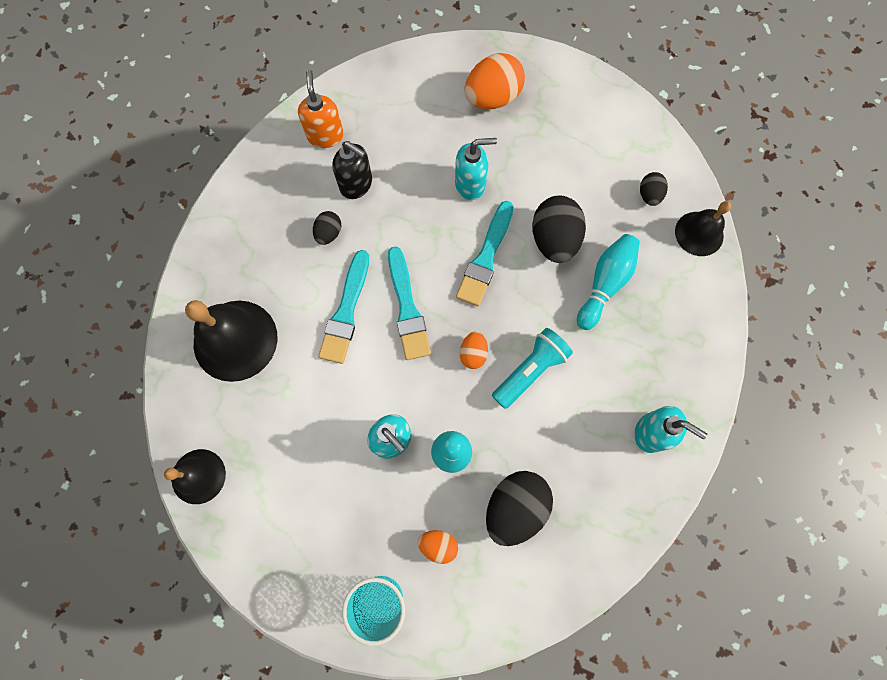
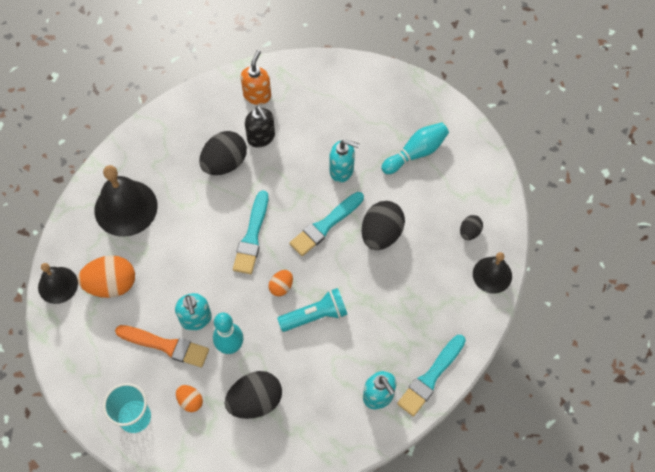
camera: 25 degrees right, 10 degrees down
(329, 233) = (225, 163): black egg -> black egg, size x1.91
(346, 311) = (209, 220): turquoise brush -> turquoise brush (430, 377)
(373, 490) = (166, 346): none -> orange brush
(492, 98) = (390, 116): orange egg -> orange egg (111, 284)
(605, 284) = (401, 280): turquoise bowling pin -> turquoise bowling pin (416, 153)

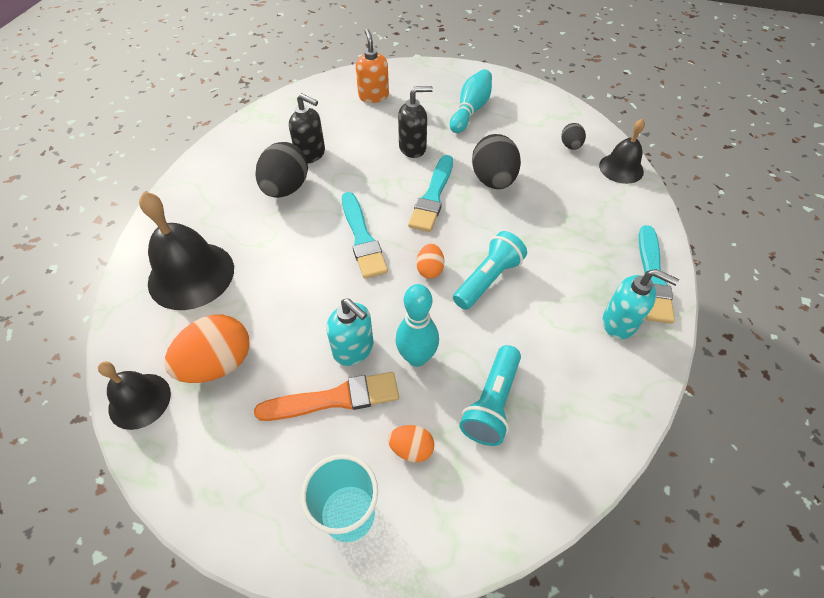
camera: 30 degrees left, 10 degrees down
(255, 401) = (492, 403): black egg -> turquoise flashlight
(257, 95) = (283, 124): orange soap dispenser -> orange soap dispenser (373, 96)
(342, 170) = (413, 148): turquoise soap dispenser -> black soap dispenser

